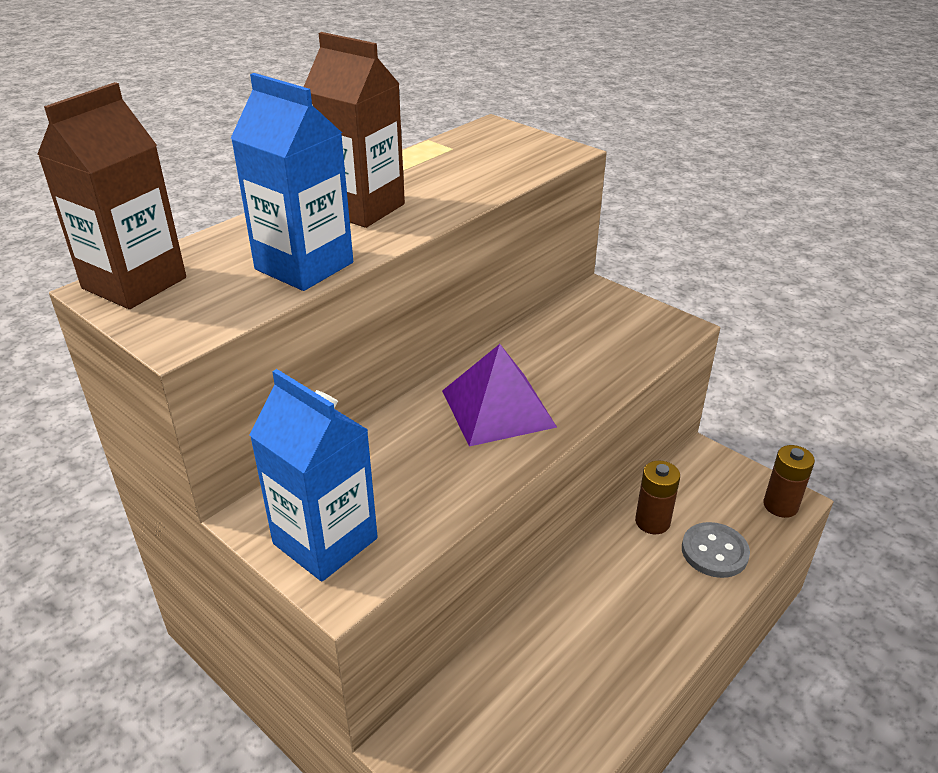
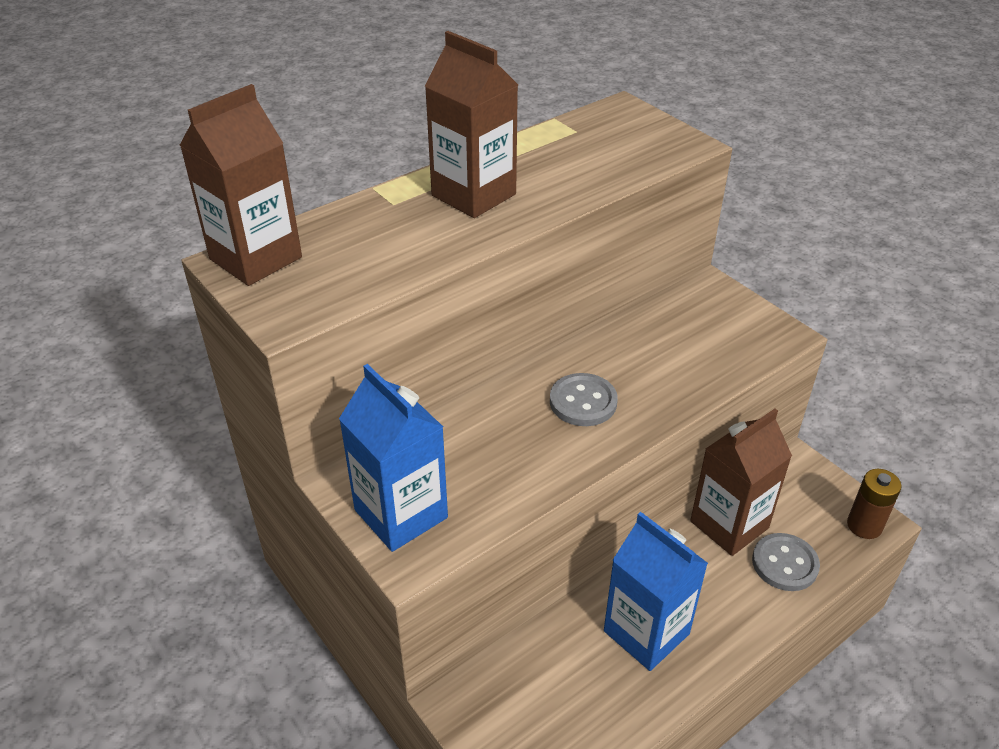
camera: 10 degrees right, 5 degrees up
(304, 266) = (409, 256): blue carton -> blue carton (646, 632)
(497, 408) = (583, 402): purple pyramid -> grey button
(652, 522) = (729, 525): brown battery -> brown carton

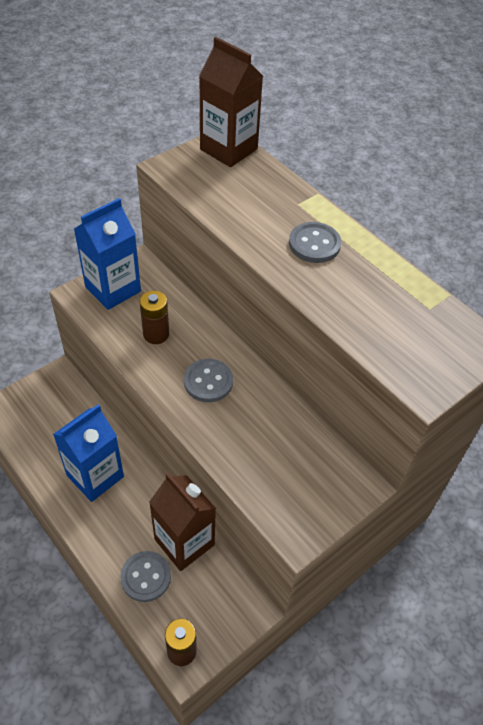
camera: 85 degrees right, 10 degrees up
(473, 195) = (314, 244): brown carton -> grey button
(499, 457) = (156, 334): none -> brown battery

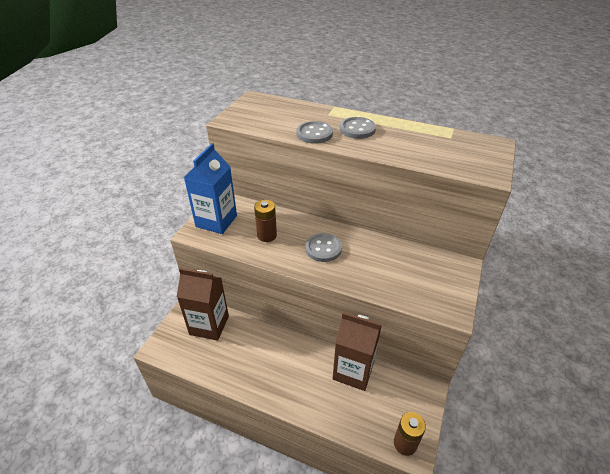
camera: 25 degrees left, 10 degrees down
(95, 476) = (261, 359): blue carton -> none
(146, 577) = (345, 407): grey button -> grey button (314, 134)
(228, 149) = (260, 101): brown carton -> brown carton (209, 325)

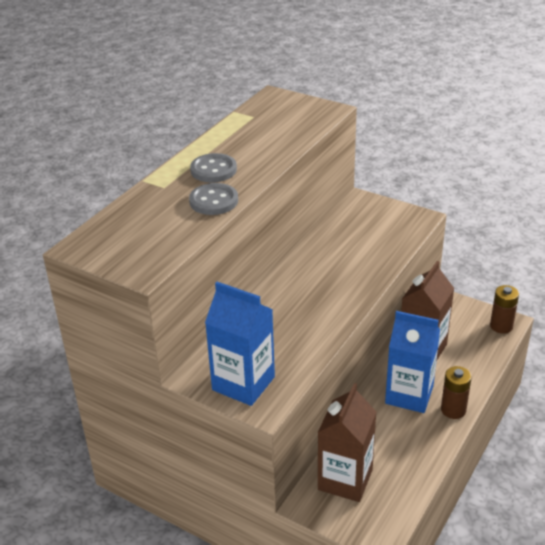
camera: 80 degrees left, 5 degrees down
(267, 235) = (286, 334): brown battery -> brown battery (453, 410)
(295, 362) = (409, 395): none -> blue carton
(323, 248) = (320, 288): grey button -> none

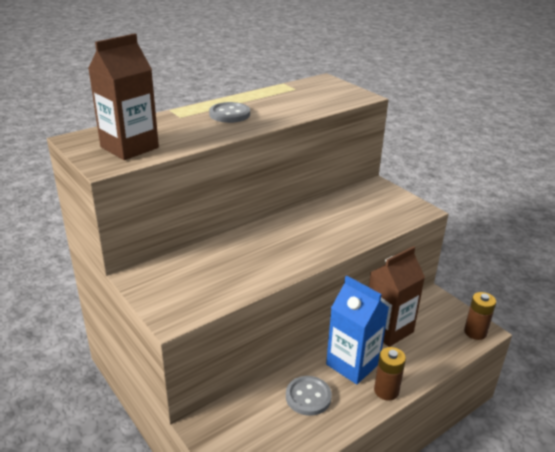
camera: 20 degrees right, 5 degrees down
(213, 201) = (209, 133): grey button -> grey button (308, 397)
(243, 383) = (171, 294): blue carton -> none
(345, 479) = (248, 418): brown carton -> brown carton (129, 147)

